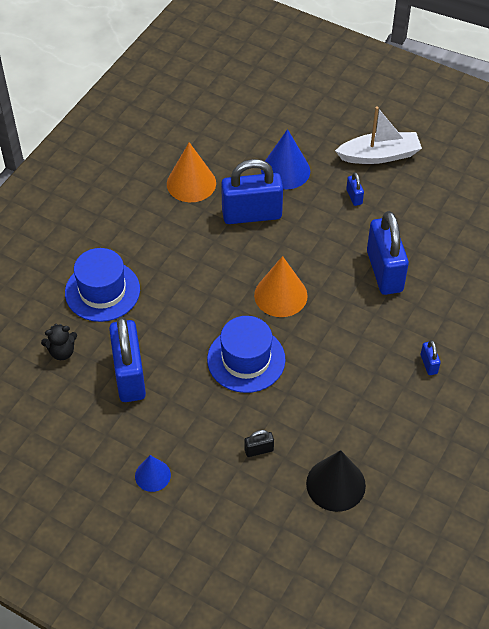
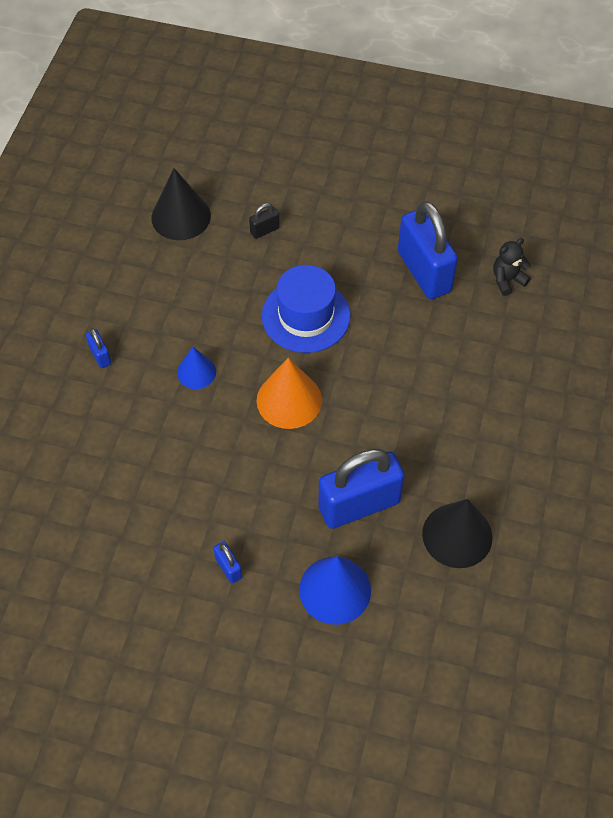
camera: 165 degrees right, 5 degrees up
(102, 291) = (499, 357): blue hat -> none
(152, 475) = (360, 187): blue cone -> blue cone (196, 372)
(191, 183) = (457, 535): orange cone -> black cone
(379, 155) = (205, 653): white boat -> none
(384, 271) = (168, 461): blue padlock -> none

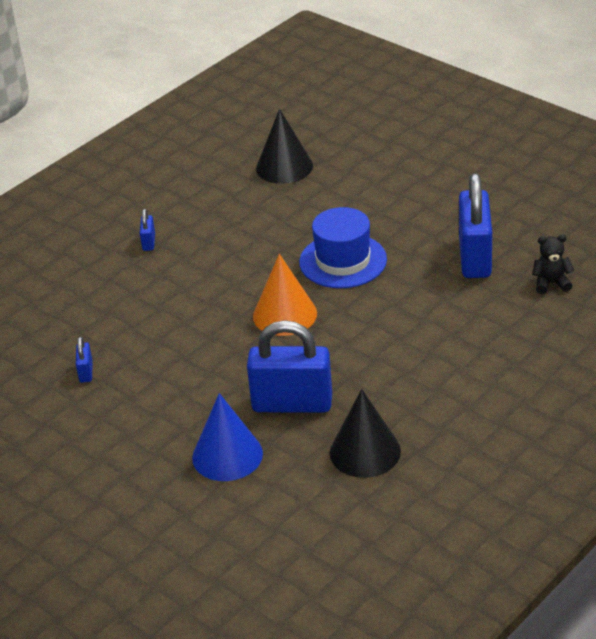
camera: 30 degrees right, 20 degrees down
(196, 372) = (219, 274): blue cone -> none
(228, 568) = (149, 412): blue padlock -> blue padlock (86, 372)
(264, 230) = (350, 193): black padlock -> none

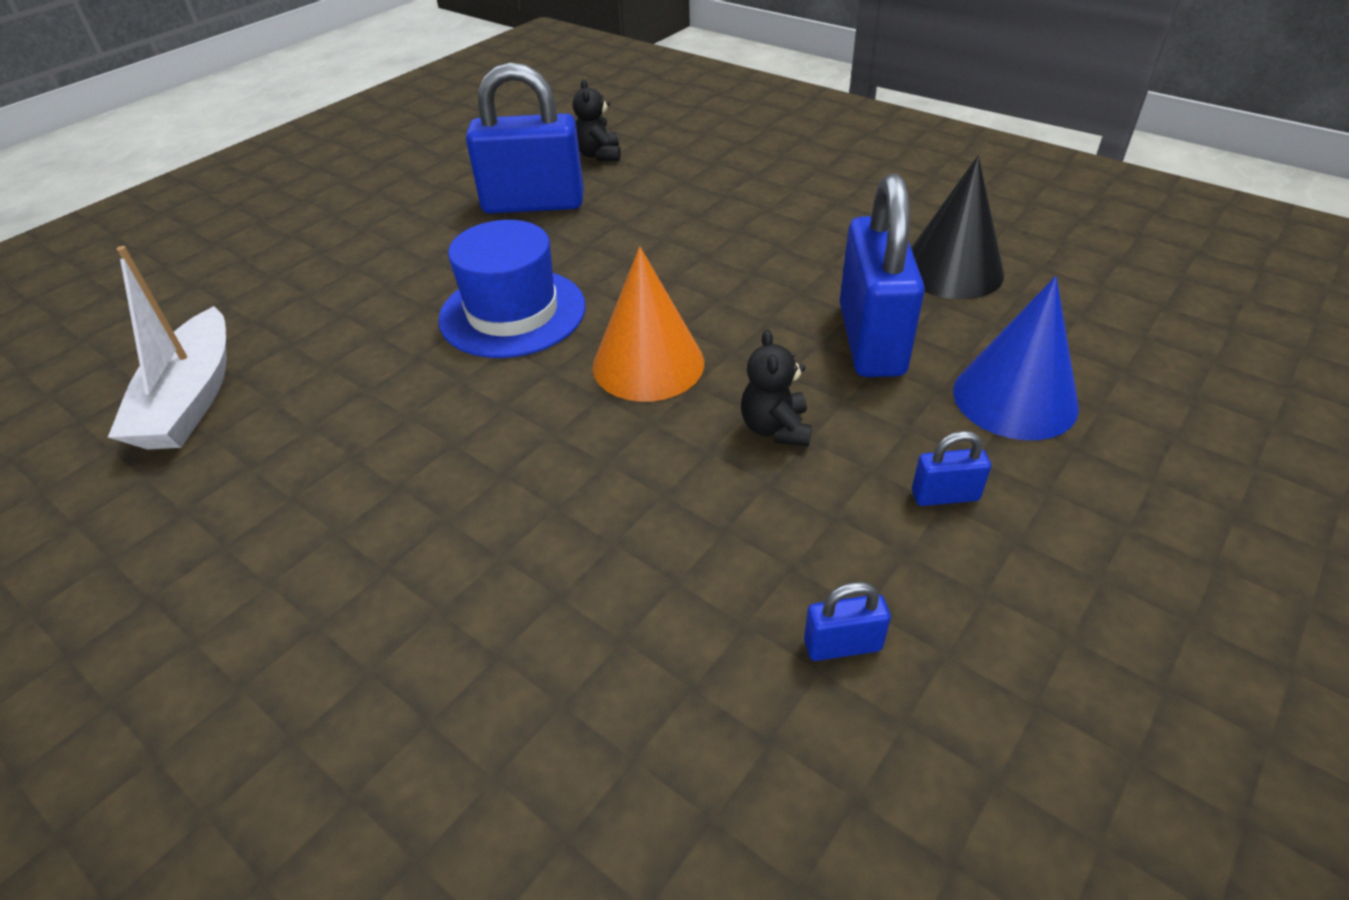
camera: 95 degrees left, 5 degrees up
(149, 242) = (370, 590): blue padlock -> blue padlock (945, 495)
(221, 360) = (775, 428): none -> black teddy bear
(284, 167) = (191, 399): black cone -> white boat

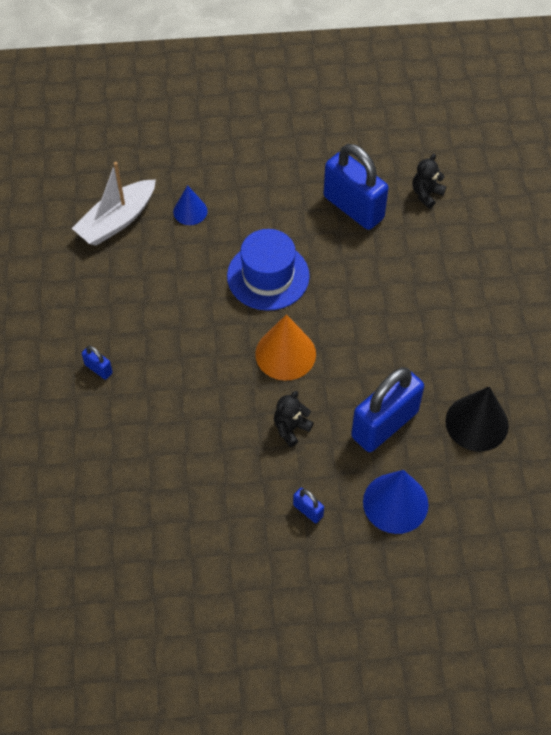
camera: 45 degrees right, 15 degrees up
(310, 322) = (190, 211): none -> blue cone
(842, 645) = (205, 521): blue padlock -> blue padlock (98, 369)

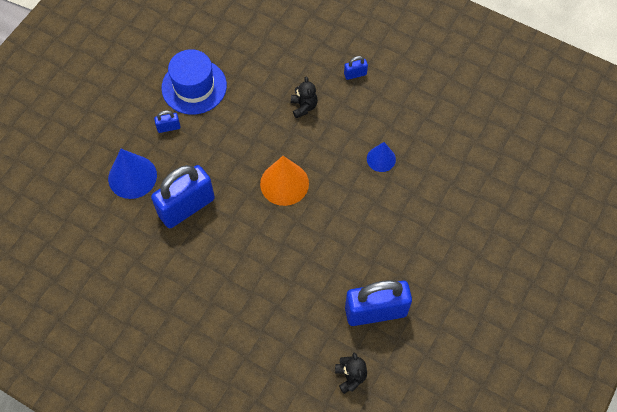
camera: 125 degrees right, 5 degrees up
(117, 221) = (473, 147): white boat -> none
(190, 211) = (450, 197): blue cone -> blue cone (381, 159)
(268, 276) = (355, 212): blue hat -> blue hat (194, 87)
(291, 428) = (228, 152): black teddy bear -> black teddy bear (304, 107)
(384, 424) = (186, 207): blue padlock -> blue padlock turned 60 degrees clockwise
(477, 423) = (141, 263): black cone -> none

